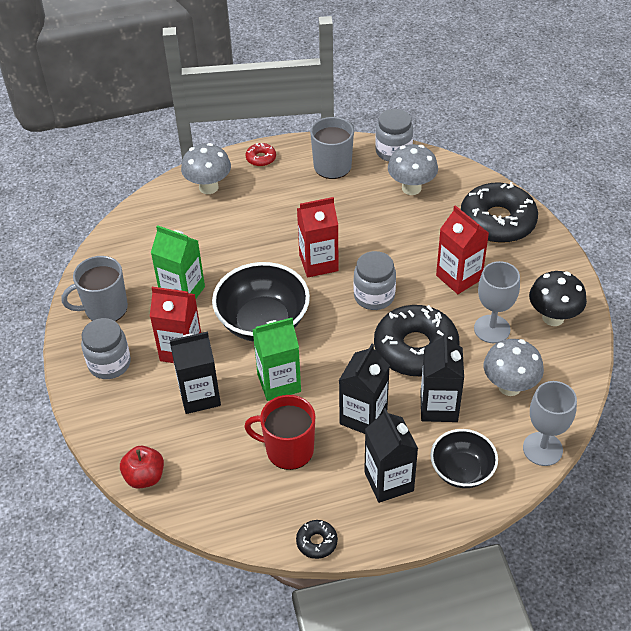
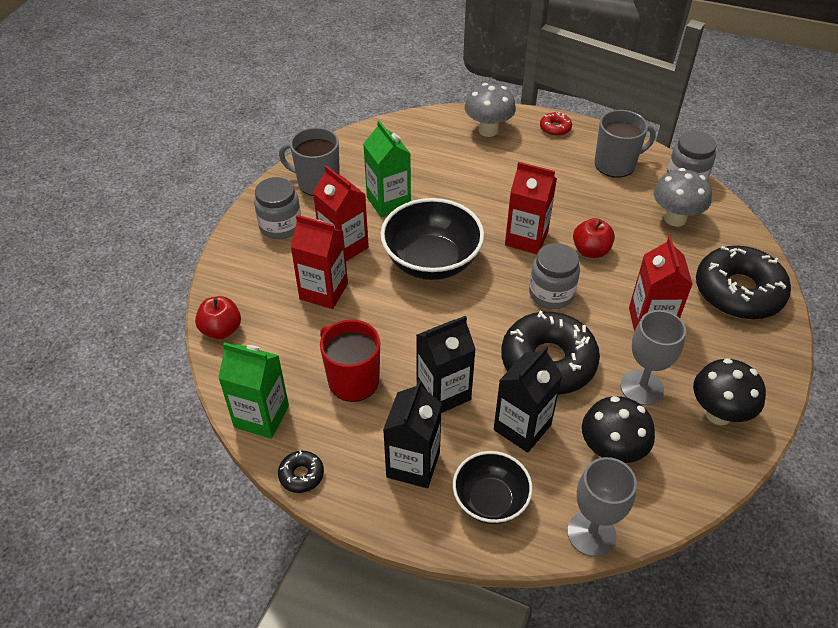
camera: 35 degrees right, 0 degrees up
(199, 396) = (323, 291): black carton -> red carton
(279, 383) = (397, 319): green carton -> green carton (261, 416)
(373, 246) = (590, 251): none -> red apple
(509, 386) = (611, 452): grey mushroom -> black mushroom

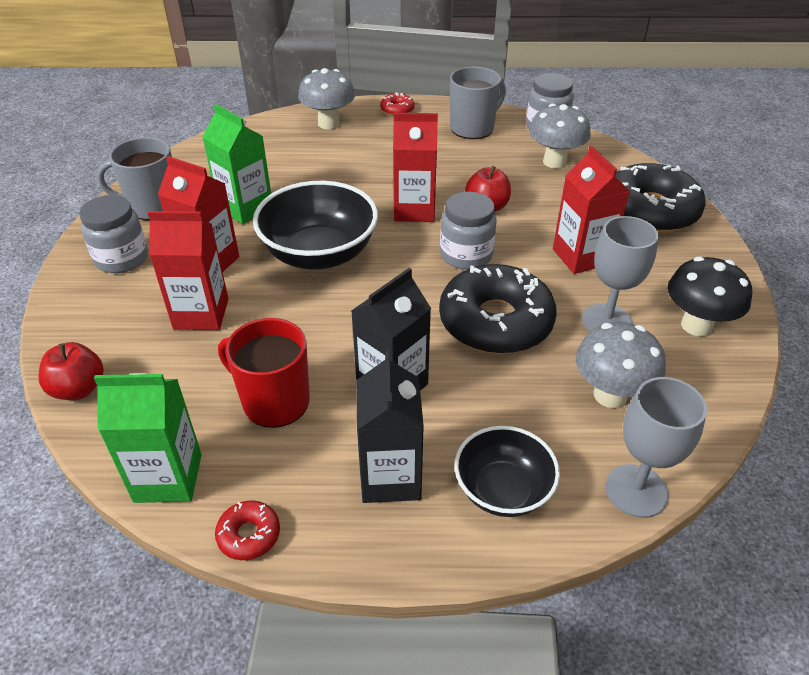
camera: 20 degrees left, 5 degrees down
(301, 475) = (249, 535): black donut -> red donut
(522, 427) = (500, 397): black carton -> none
(611, 452) = (610, 395): black mushroom -> grey mushroom

